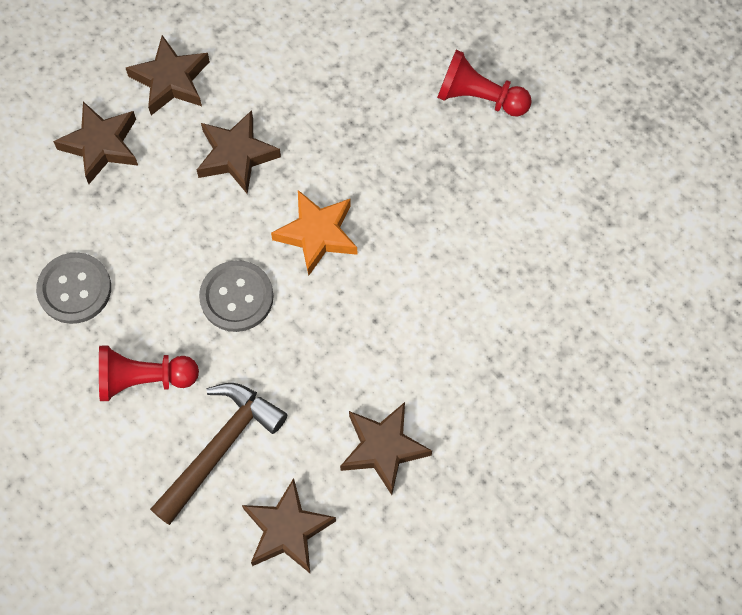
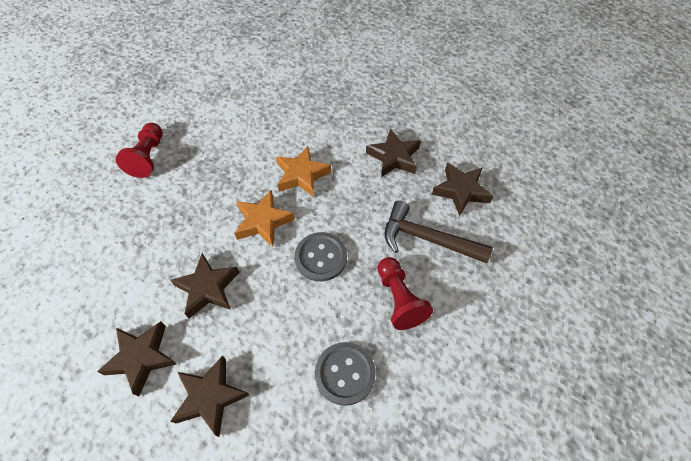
camera: 105 degrees left, 10 degrees down
(386, 301) = (302, 175): none -> orange star

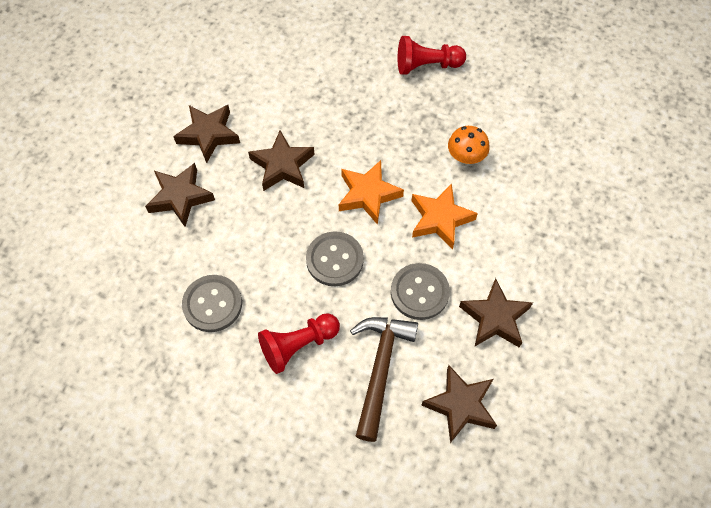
camera: 80 degrees right, 5 degrees up
(249, 148) = (466, 156): none -> orange mushroom
(364, 200) = (419, 292): none -> grey button

